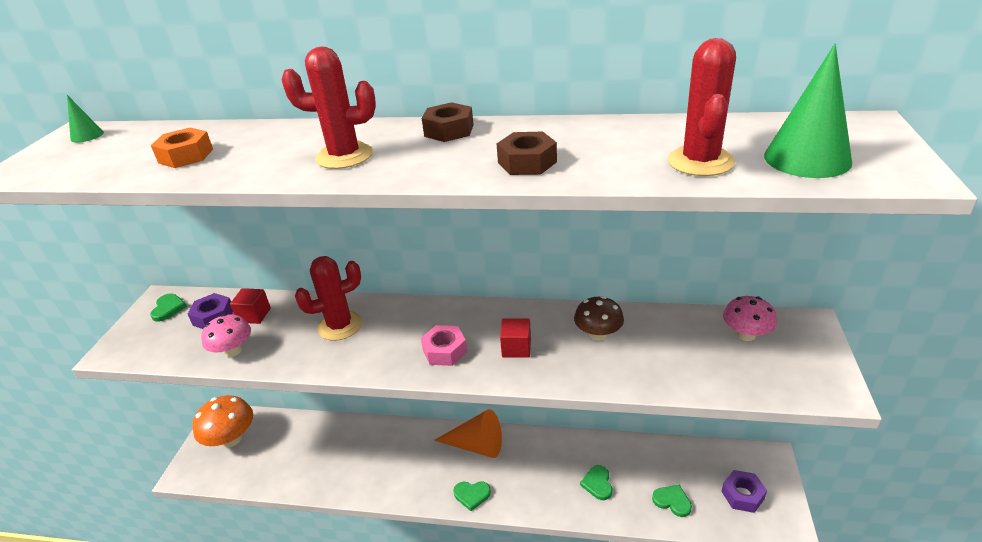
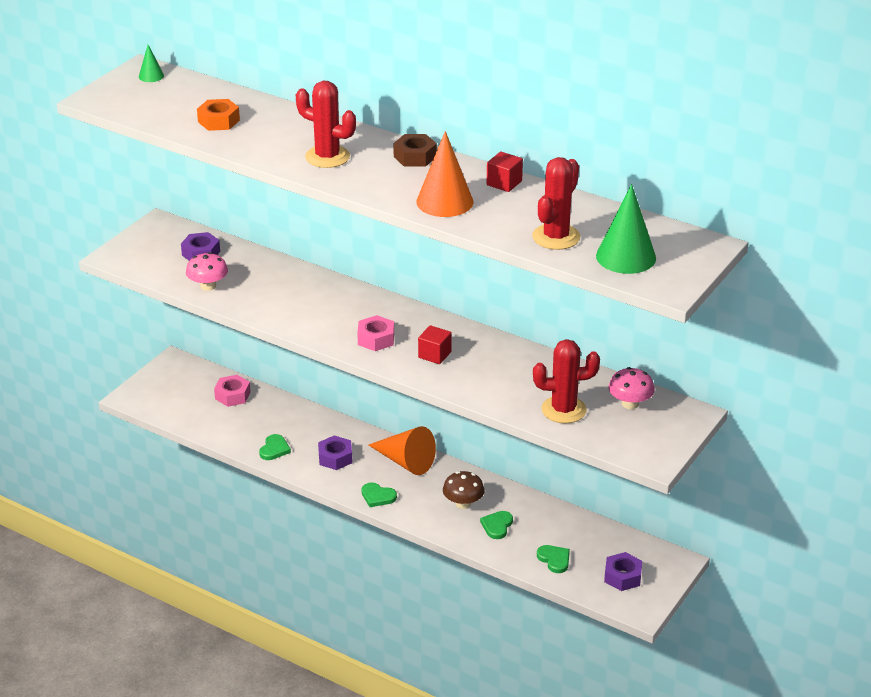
camera: 20 degrees right, 0 degrees up
(168, 308) = (165, 234): green heart -> green heart (274, 449)
(231, 438) = (181, 383): orange mushroom -> none
(254, 315) = (235, 262): red cube -> red cube (504, 183)
(286, 434) = (232, 395): none -> pink nut
(340, 326) = (302, 293): red cactus -> red cactus (563, 410)
(411, 466) = (335, 458): none -> purple nut
(527, 162) = (444, 201): brown nut -> orange cone
(598, 334) = (509, 366): brown mushroom -> brown mushroom (463, 503)

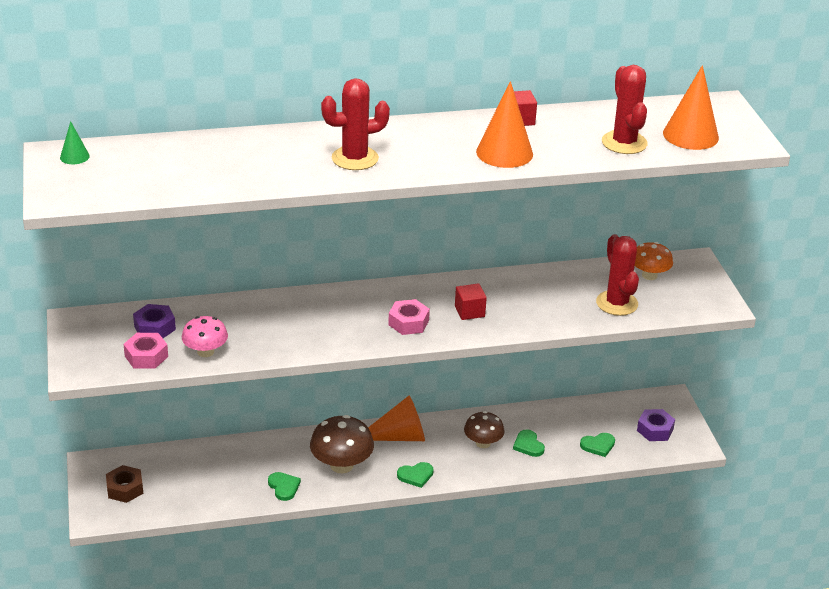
camera: 45 degrees left, 0 degrees up
(218, 121) = (209, 169): orange nut -> none
(232, 395) = (186, 463): pink nut -> pink nut (146, 356)
(335, 458) = (341, 465): purple nut -> brown mushroom
(415, 157) = (421, 128): brown nut -> brown nut (125, 489)
(554, 559) = (598, 445): green heart -> green heart turned 150 degrees clockwise
(563, 410) = (617, 303): red cactus -> red cactus turned 60 degrees counterclockwise
(626, 257) = (690, 135): green cone -> orange cone
(630, 404) = (649, 275): pink mushroom -> orange mushroom

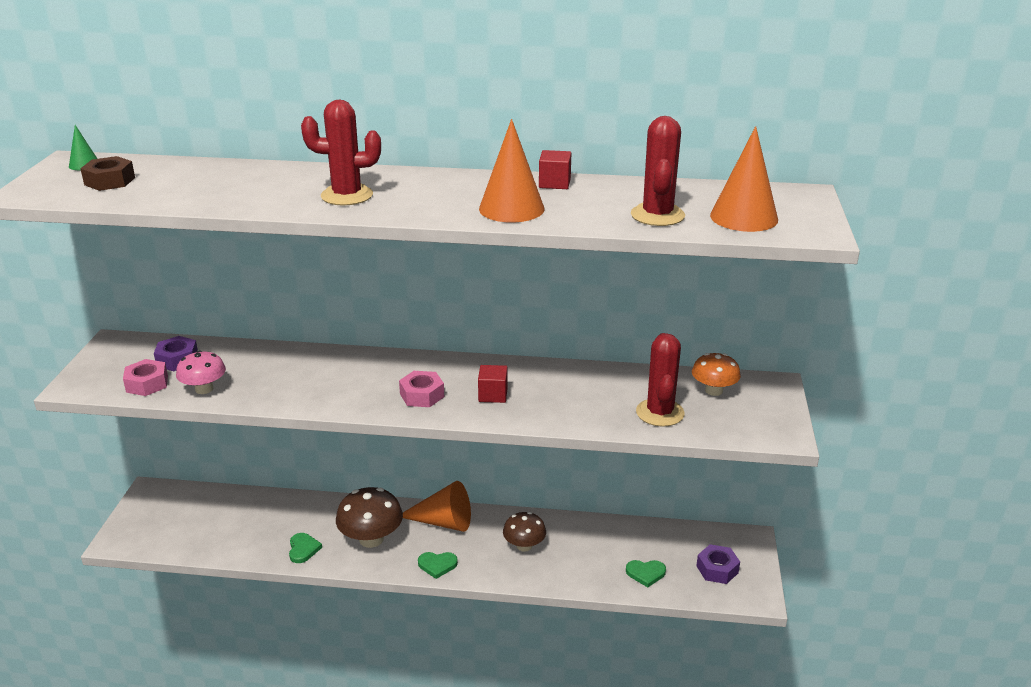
camera: 20 degrees right, 5 degrees down
(125, 489) = (160, 520): brown nut -> brown nut (109, 181)
(528, 445) = (570, 557): green heart -> none

